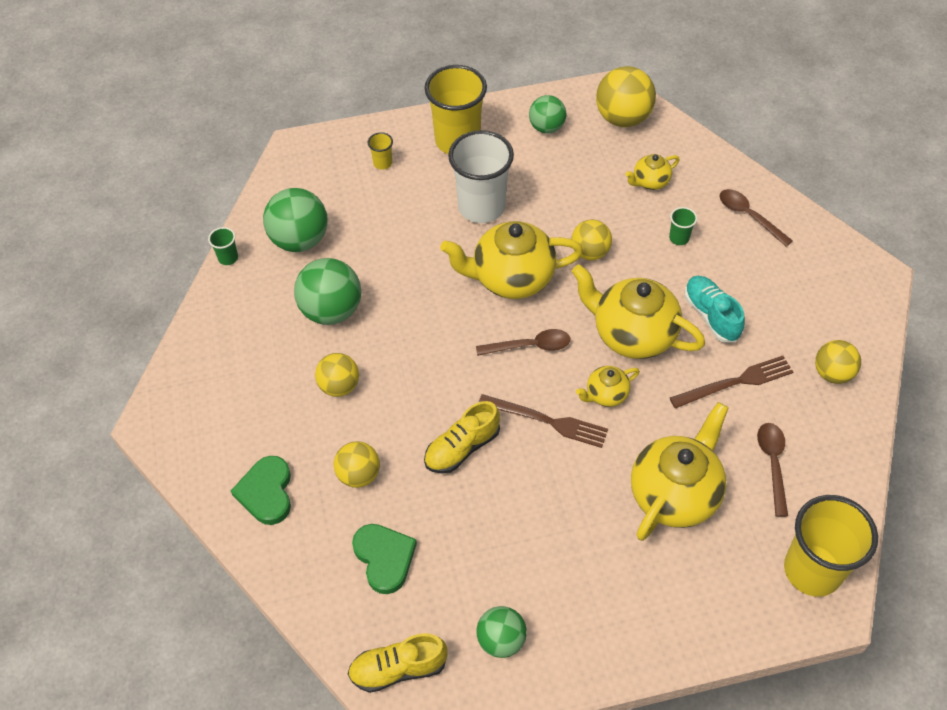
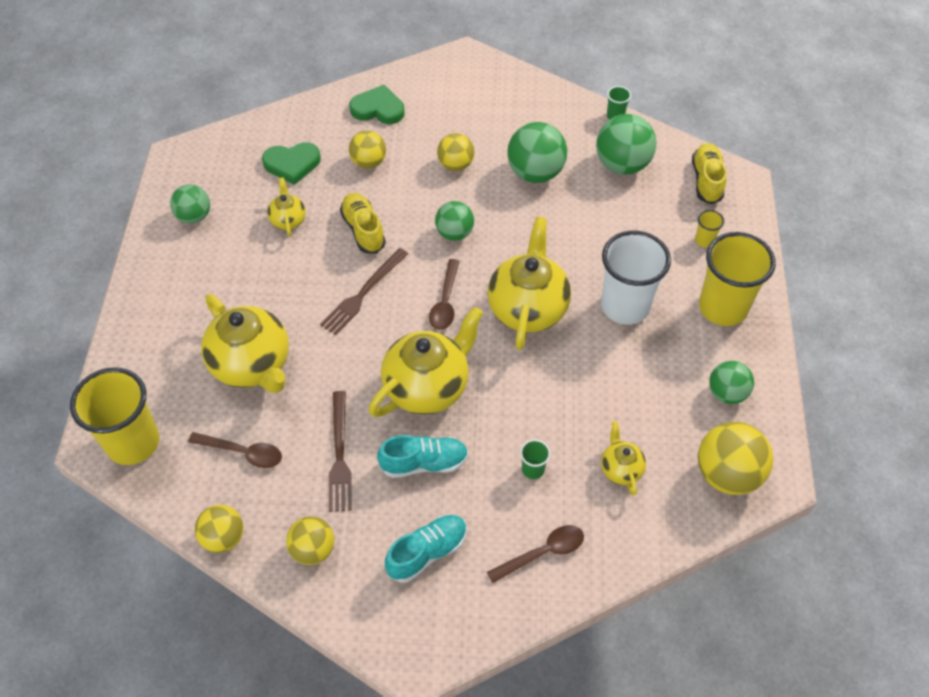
camera: 105 degrees right, 0 degrees up
(398, 668) = (206, 156): yellow shoe -> yellow shoe (706, 180)
(438, 361) = (454, 233): none -> green ball
(590, 252) = (539, 381): yellow ball -> yellow ball (223, 537)
(606, 394) = (371, 344): yellow teapot -> yellow teapot (288, 220)
(790, 291) = (427, 552): none -> turquoise shoe

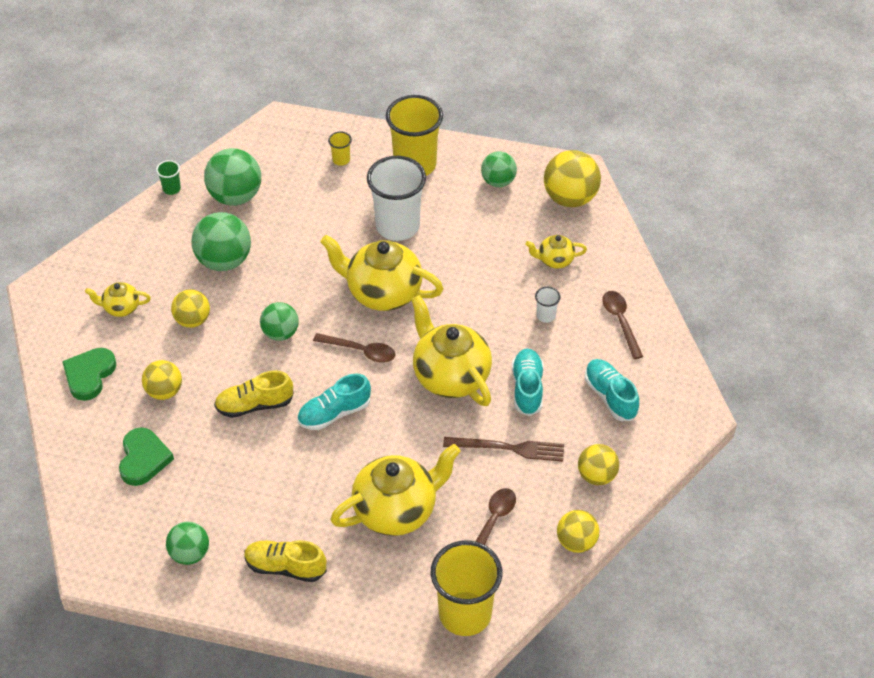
camera: 80 degrees left, 5 degrees down
(288, 220) = (221, 468): yellow teapot -> yellow teapot (121, 308)
(363, 293) = (334, 413): brown fork -> turquoise shoe
(533, 469) = (546, 316): green cup -> white cup
(706, 180) = (274, 143): yellow shoe -> yellow shoe (285, 567)

